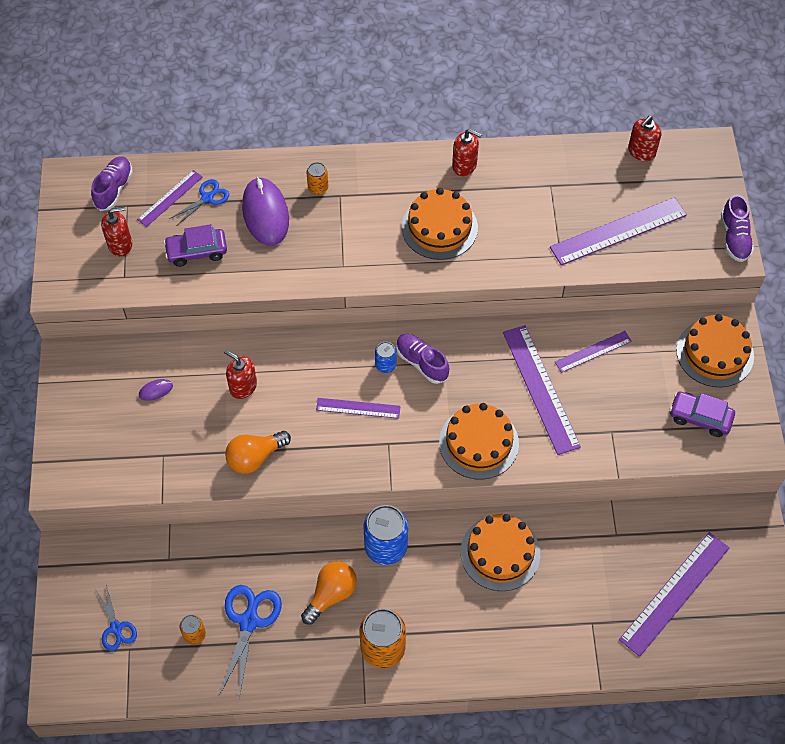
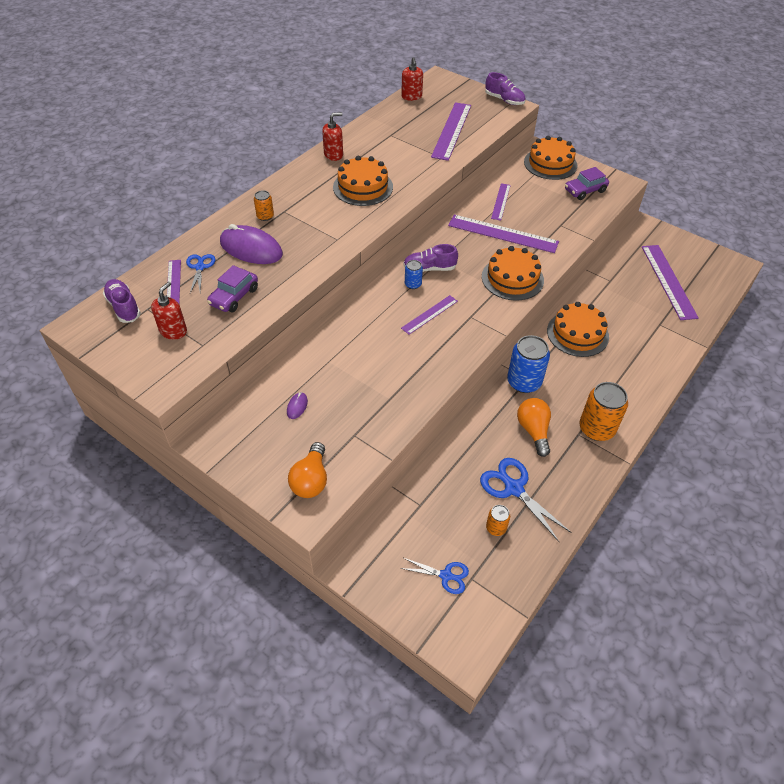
camera: 50 degrees left, 10 degrees down
(243, 386) = (349, 359): red soap dispenser -> none
(255, 457) = (411, 386): orange light bulb -> orange light bulb (311, 480)

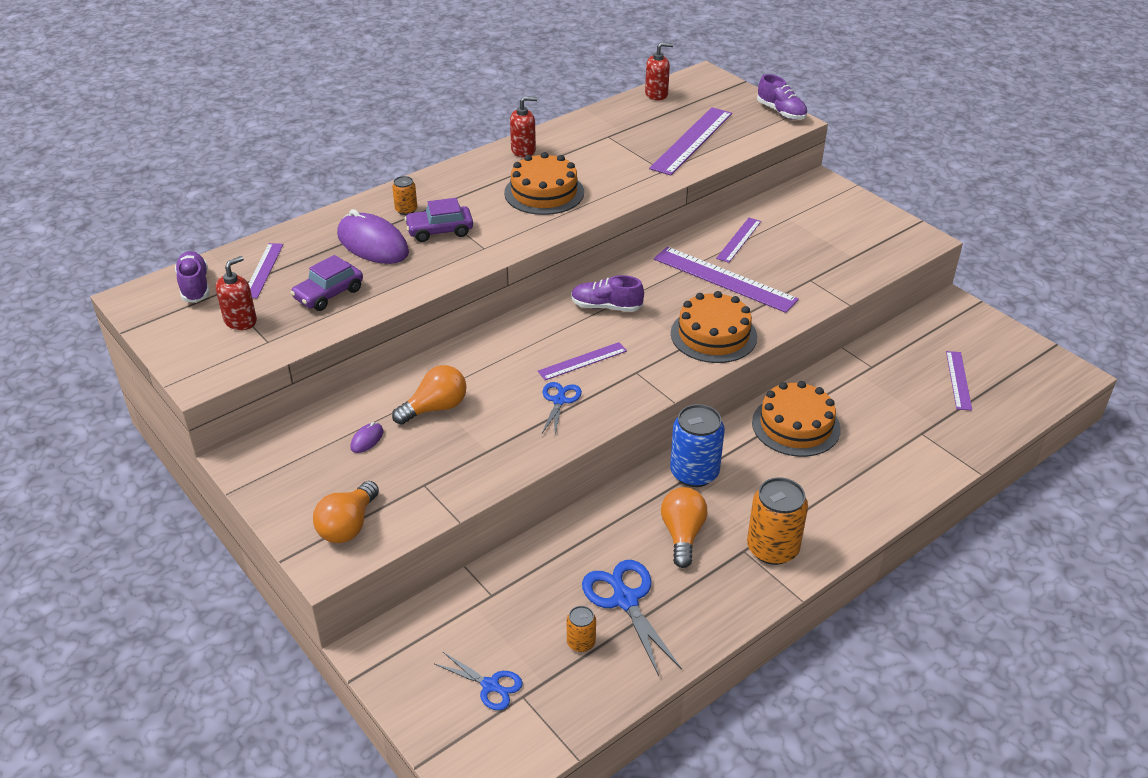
camera: 15 degrees right, 10 degrees down
(200, 267) = (302, 255): blue scissors -> blue scissors (559, 400)
(338, 371) = (435, 408): none -> orange light bulb
(411, 97) = (656, 94): red soap dispenser -> red soap dispenser turned 105 degrees counterclockwise
(413, 284) = (576, 322): blue can -> none
(550, 164) = (829, 202): orange cake -> none
(585, 190) = (864, 242): purple car -> purple car (440, 231)
(668, 281) = (958, 380): purple ruler -> purple ruler, size x0.56

